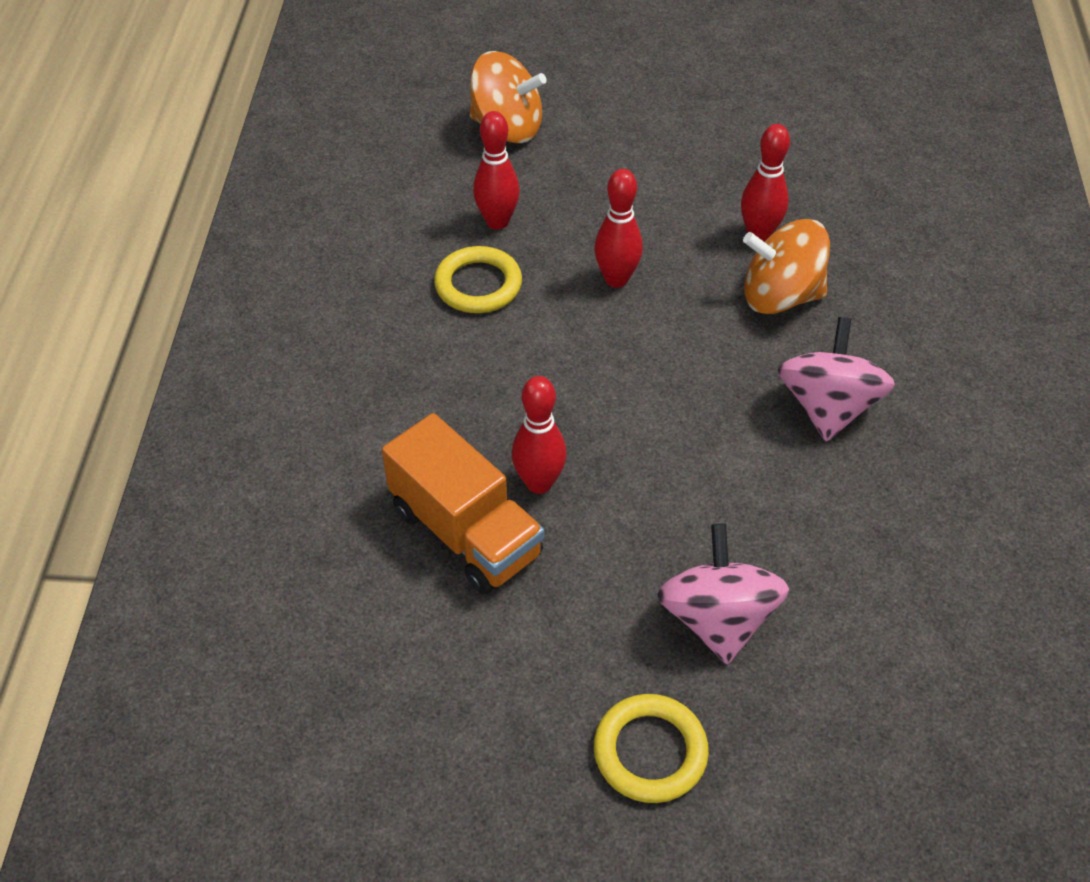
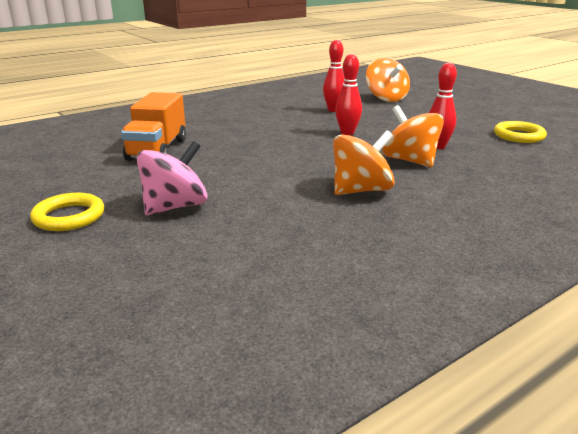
camera: 50 degrees right, 25 degrees down
(478, 285) = (294, 116): yellow ring -> yellow ring (519, 136)
(539, 483) = (205, 153): red bowling pin -> none
(827, 407) = (361, 190): pink spinning top -> orange spinning top

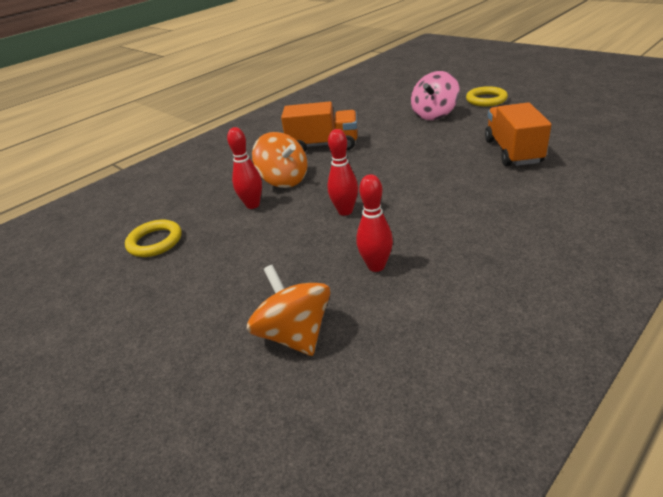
camera: 175 degrees right, 10 degrees up
(361, 190) = (323, 145): orange spinning top -> orange truck

